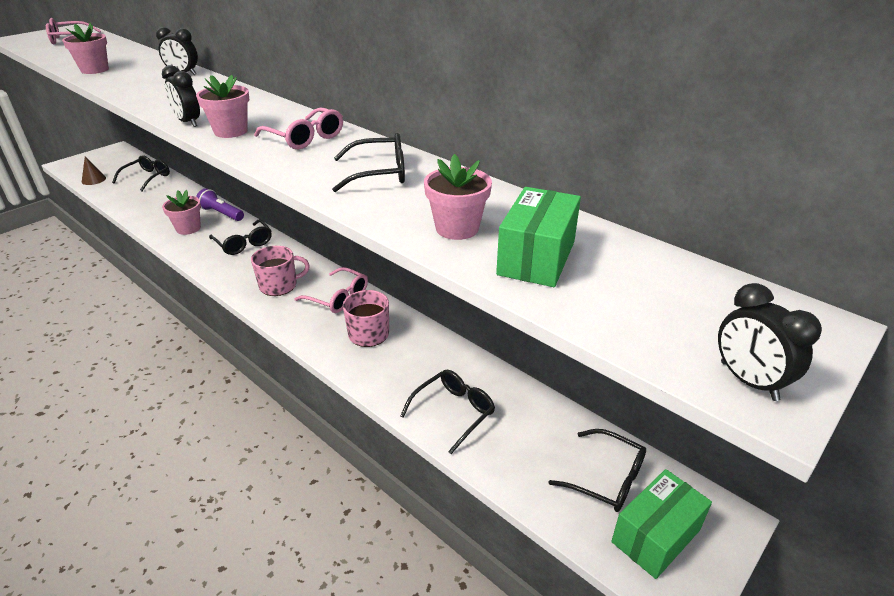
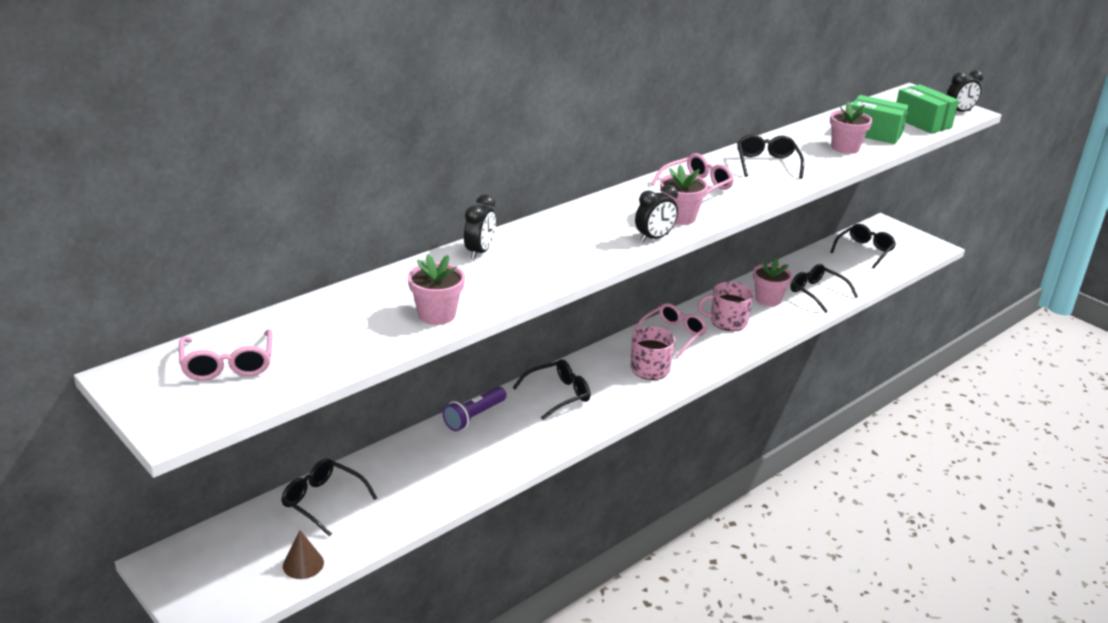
camera: 85 degrees left, 5 degrees down
(188, 228) = (509, 441): pink flower pot -> pink flower pot (768, 299)
(655, 536) = (901, 245): green box -> green box (922, 122)

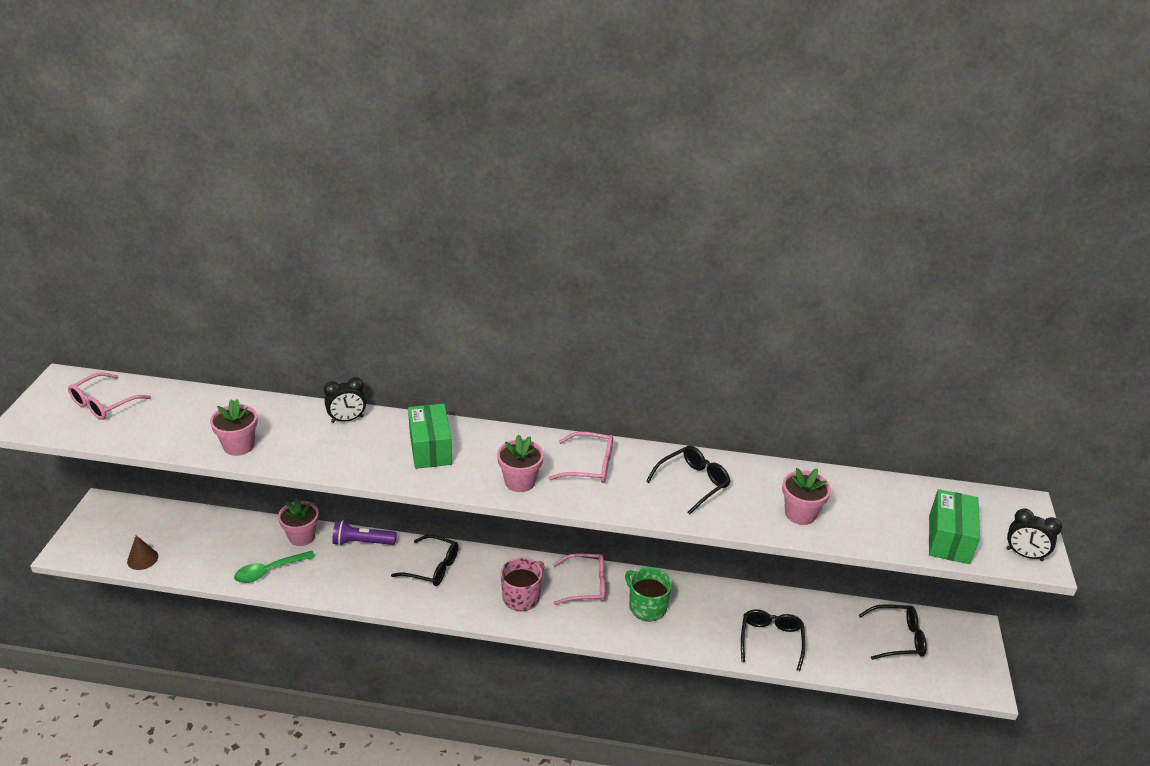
camera: 50 degrees right, 5 degrees up
(323, 501) = (208, 530): black glasses -> none
(440, 486) = (269, 571): none -> green spoon
(654, 238) = (466, 485): black clock -> none
(727, 322) = (646, 606): pink mug -> green mug
(768, 299) = (716, 614): pink flower pot -> pink flower pot (302, 536)
(874, 133) = (866, 518): green box -> green box (430, 448)

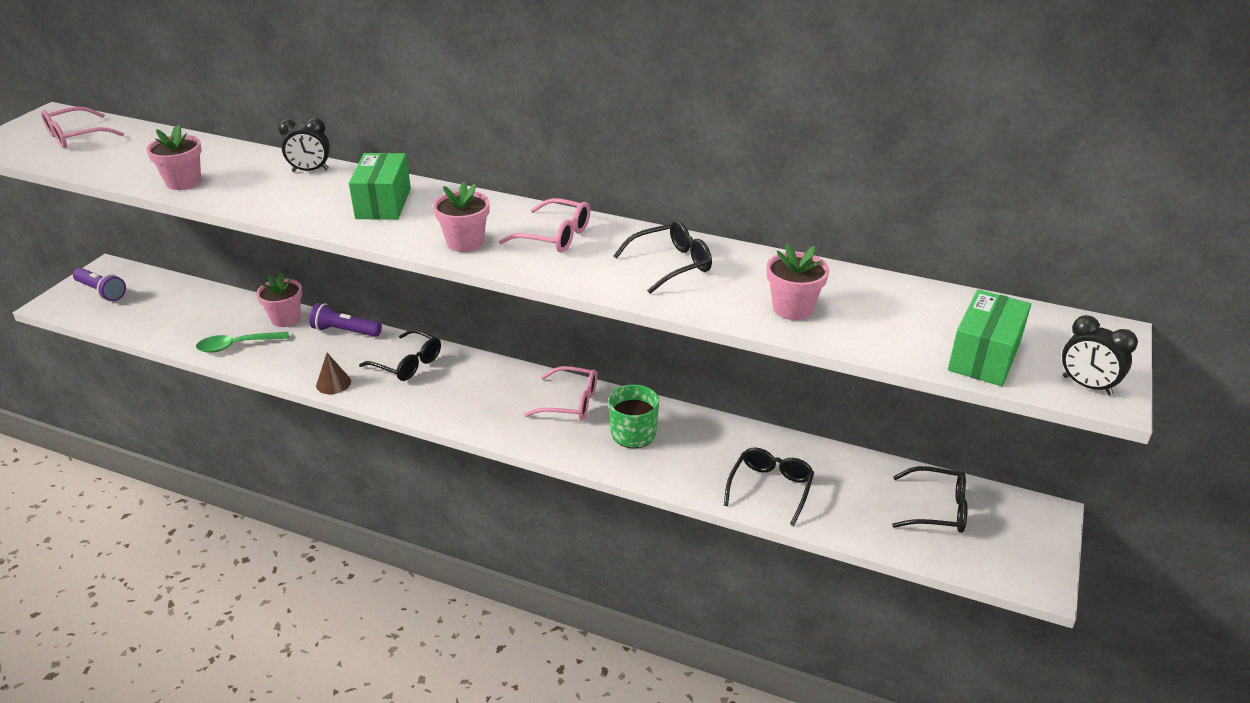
camera: 15 degrees right, 0 degrees up
(109, 531) = (101, 291): none -> purple flashlight
(142, 559) = (119, 319): brown cone -> brown cone (333, 383)
(522, 596) = (493, 404): pink mug -> none

